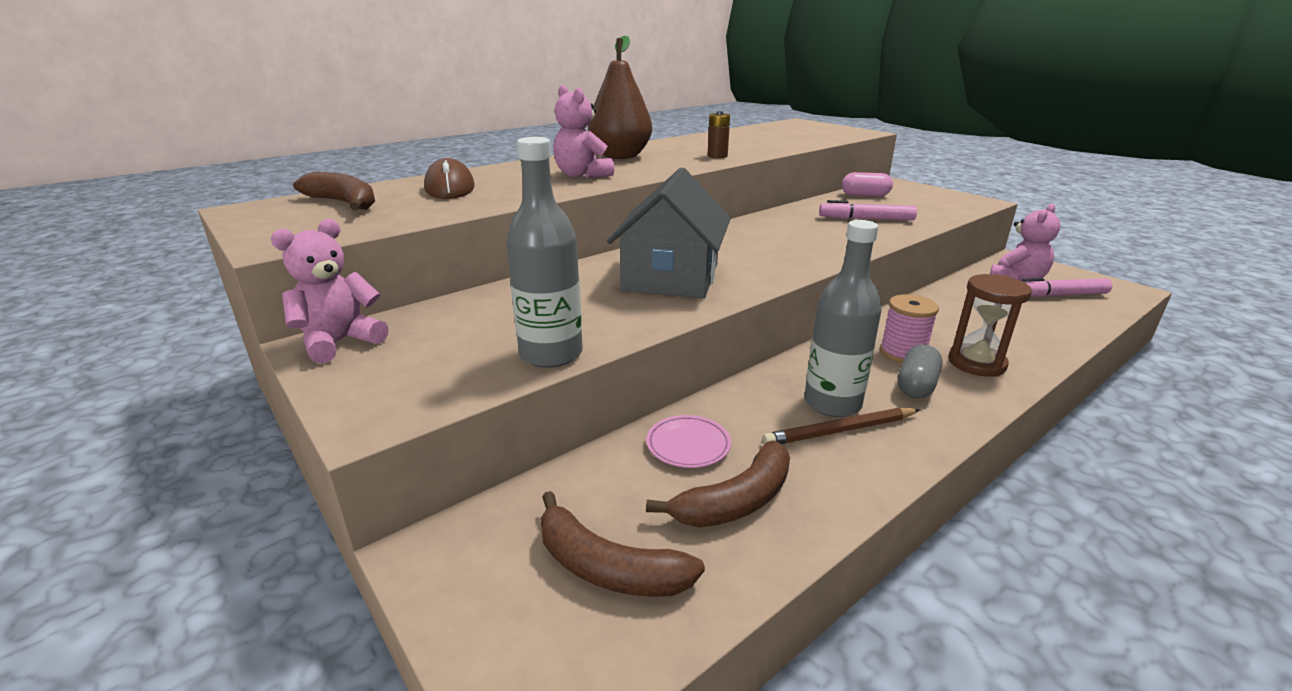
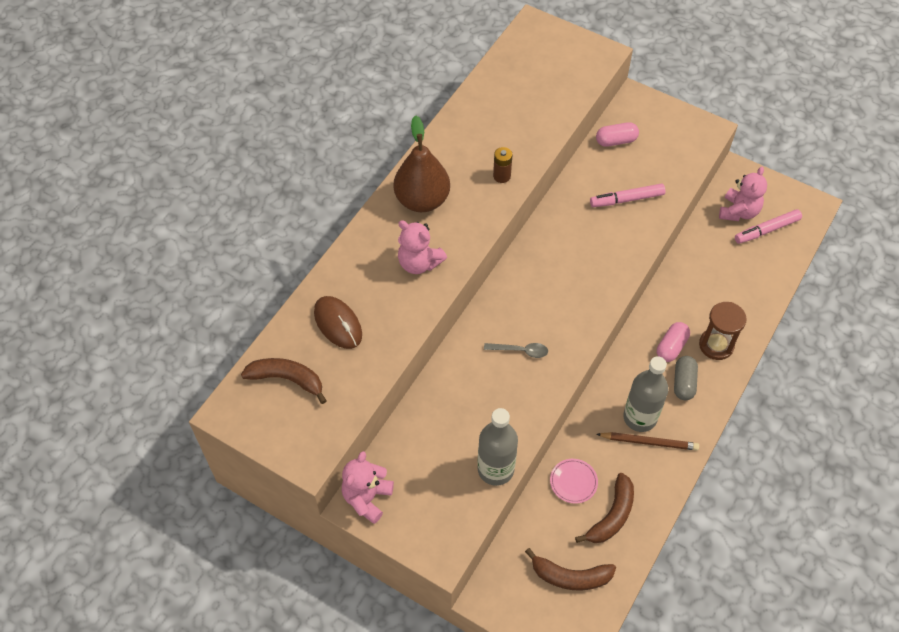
camera: 20 degrees left, 30 degrees up
(671, 277) = (520, 351): grey house -> grey spoon
(840, 431) = (649, 442): brown pencil -> brown pencil turned 135 degrees counterclockwise
(902, 353) = (671, 347): pink spool -> pink capsule

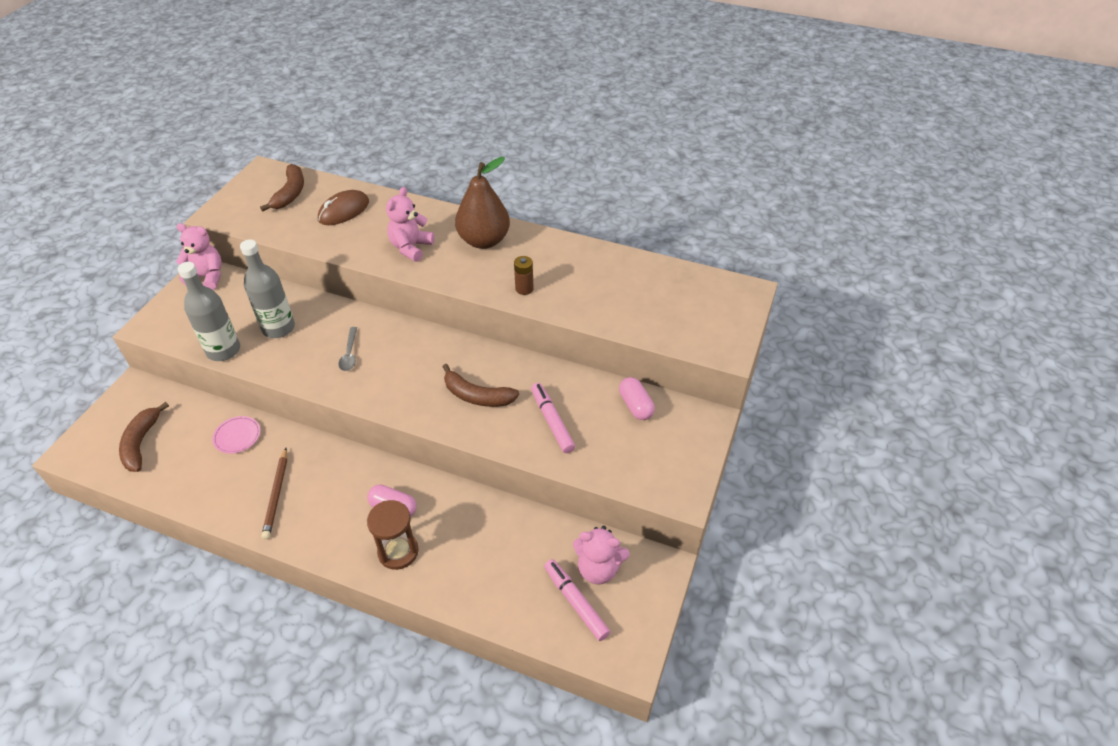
camera: 80 degrees right, 10 degrees down
(612, 515) = (198, 469): brown banana -> brown banana (477, 396)
(640, 417) = (306, 485): grey bottle -> grey bottle (278, 328)
(683, 383) = (348, 522): grey capsule -> none

